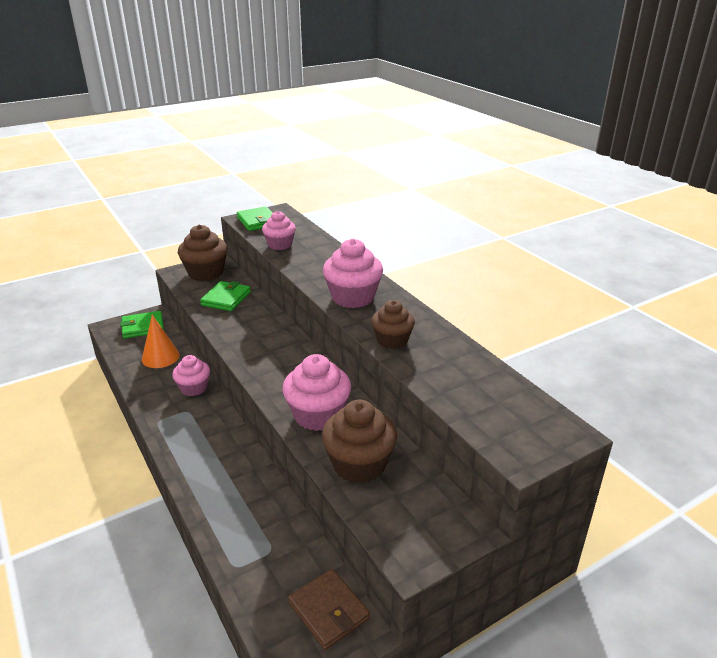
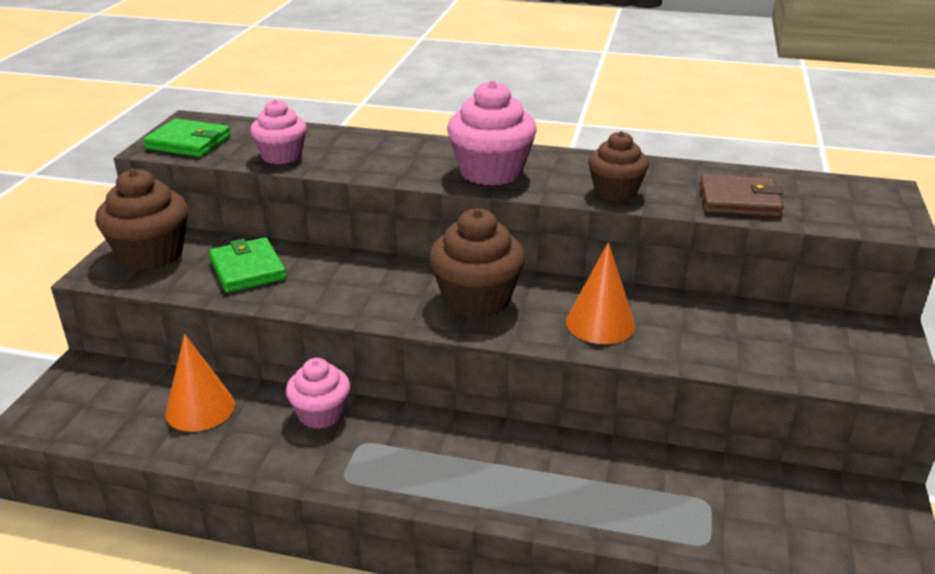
camera: 45 degrees left, 0 degrees up
(143, 327) = (96, 390): green wallet -> none
(318, 415) = (600, 323): pink cupcake -> orange cone
(329, 611) = (841, 507): brown wallet -> brown wallet (739, 201)
(359, 464) = (720, 340): brown cupcake -> brown cupcake (476, 299)

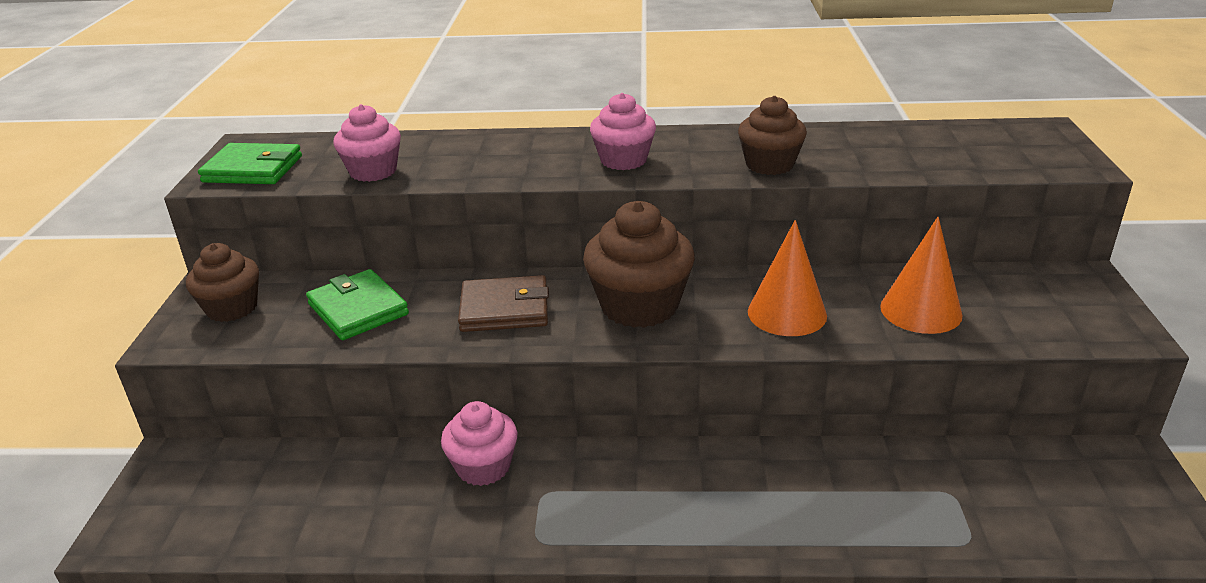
camera: 10 degrees left, 0 degrees up
(151, 254) = (232, 308): brown cupcake -> brown cupcake, size x0.65
(200, 408) = (334, 485): orange cone -> orange cone (921, 310)
(491, 172) = (623, 160): pink cupcake -> pink cupcake, size x0.65
(739, 201) = (904, 158): brown wallet -> brown wallet (504, 309)

